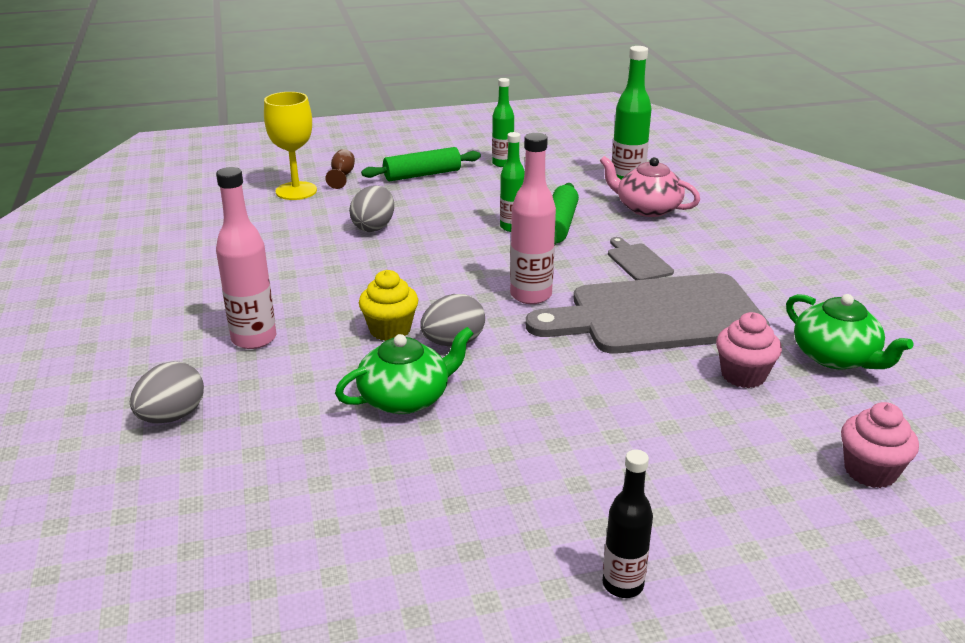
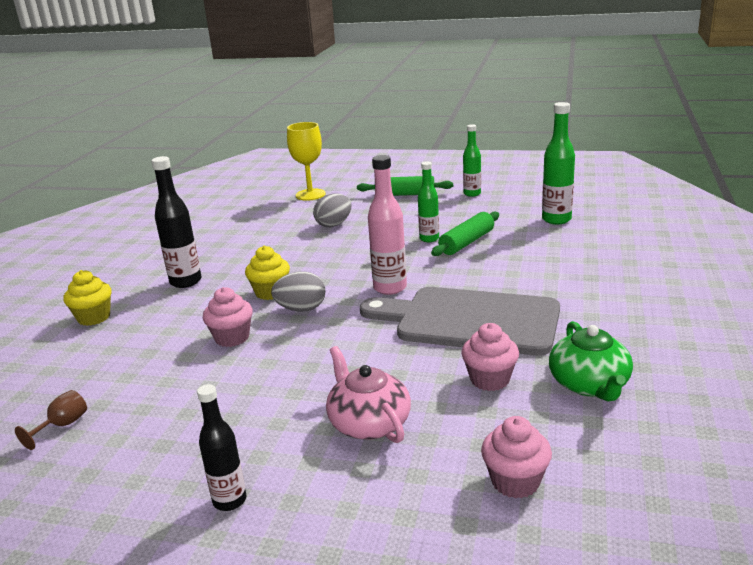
camera: 30 degrees right, 5 degrees down
(172, 416) = (94, 317): grey egg -> yellow cupcake
(254, 339) = (186, 282): pink bottle -> black bottle
(342, 176) = (350, 189): brown goblet -> brown goblet (62, 425)
(406, 398) = (232, 338): green teapot -> pink cupcake
(638, 261) = (499, 278): grey cutting board -> none
(647, 208) = (552, 241): pink teapot -> pink teapot (368, 423)

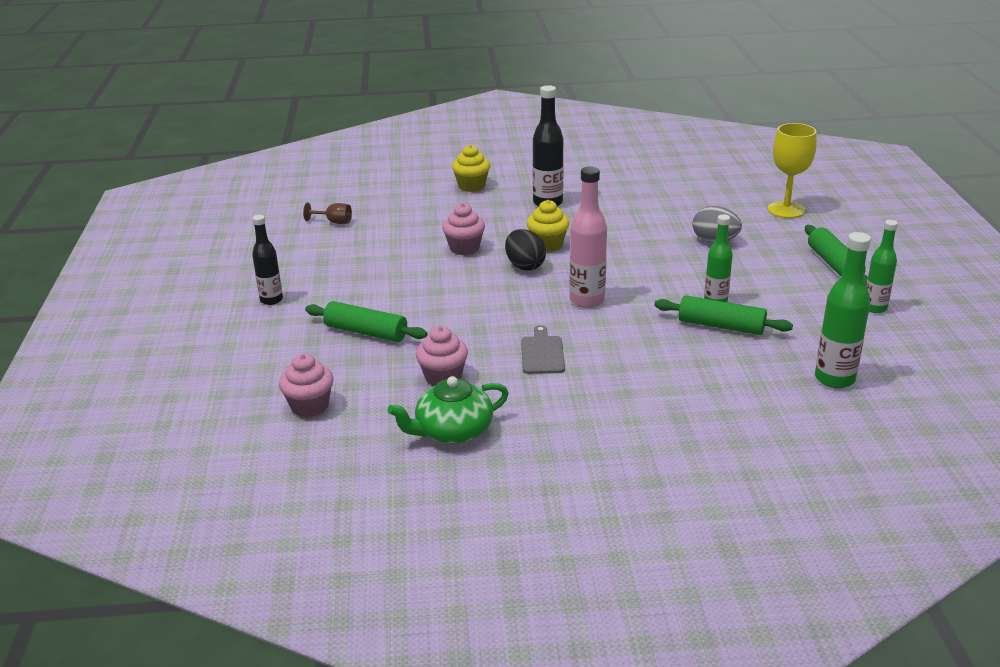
camera: 70 degrees right, 5 degrees up
(301, 309) = (525, 266): grey egg -> black egg
(368, 423) = (366, 332): pink teapot -> green rolling pin
(470, 320) = (542, 353): grey cutting board -> grey cutting board, size x0.41

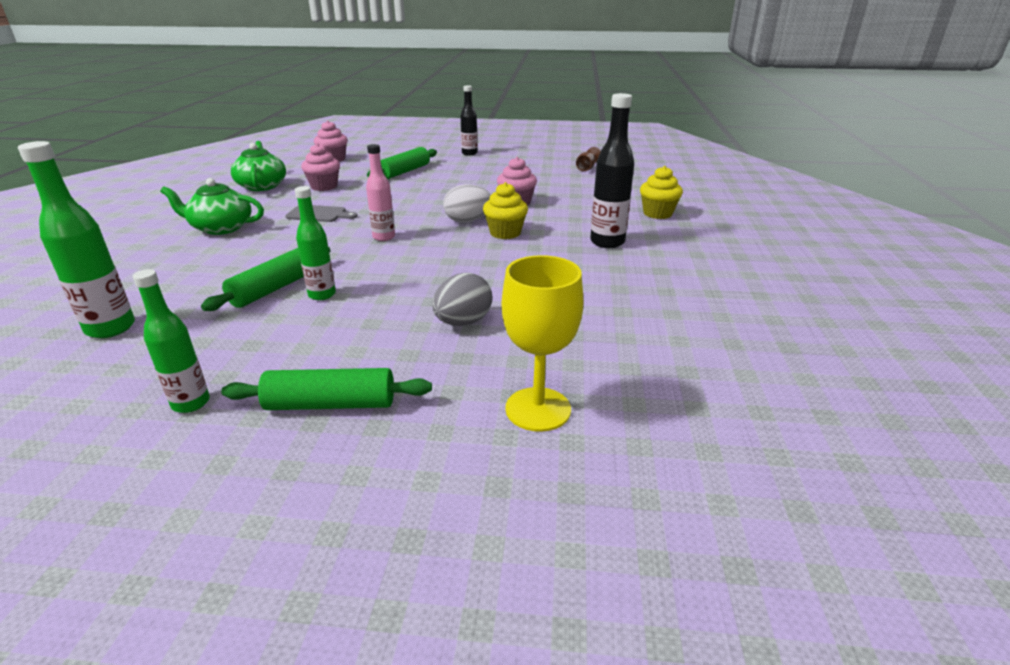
camera: 100 degrees right, 0 degrees up
(525, 266) = (467, 221): black egg -> white egg
(587, 300) = (384, 237): pink bottle -> pink bottle, size x0.66
(612, 406) = (221, 228): none -> green teapot

